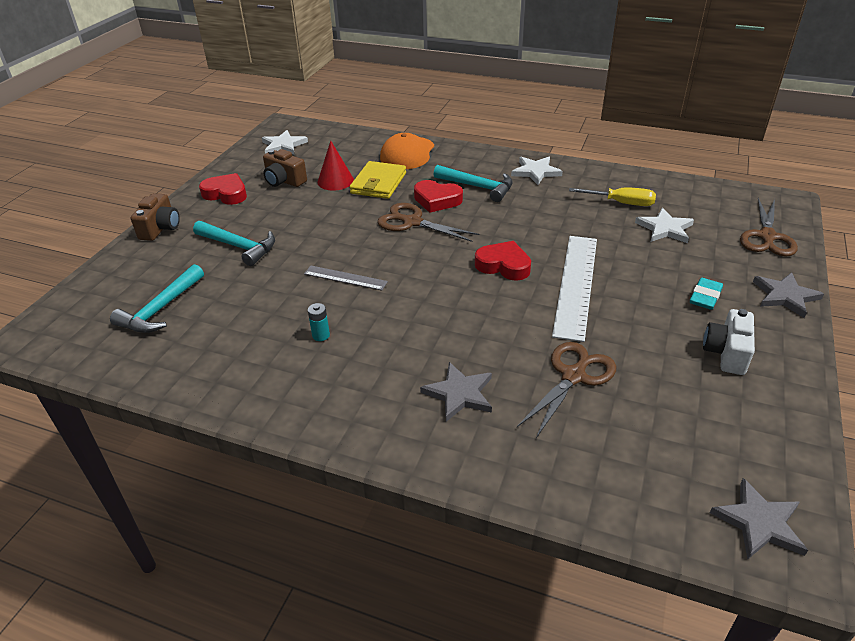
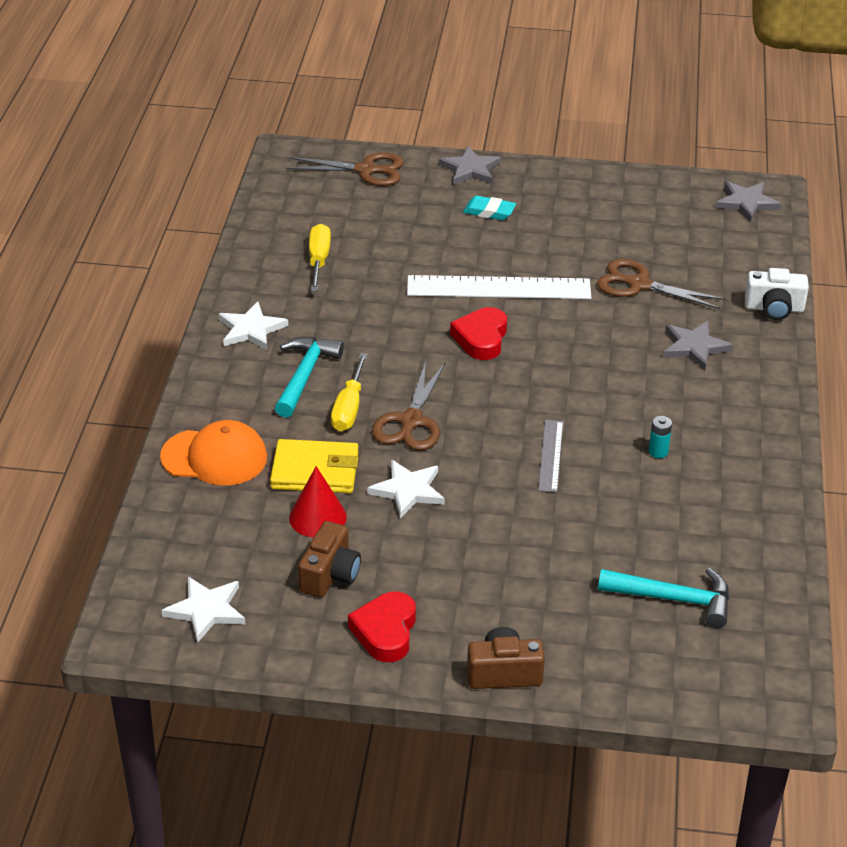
camera: 105 degrees left, 0 degrees up
(239, 247) = (520, 570): turquoise hammer -> none
(437, 200) = (349, 408): red heart -> yellow screwdriver
(665, 228) = (368, 231): white star -> white star (408, 490)
(726, 353) = (569, 205): white camera -> white camera (774, 308)

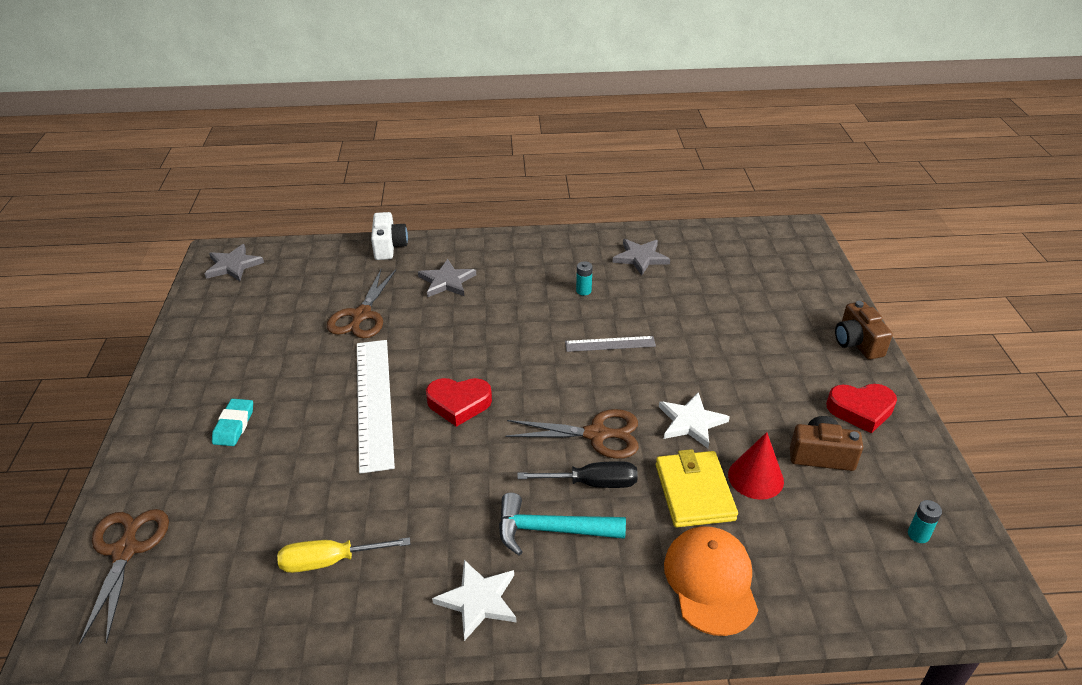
camera: 100 degrees left, 0 degrees up
(206, 610) = (918, 535): white star -> turquoise battery
(349, 408) = (592, 483): yellow screwdriver -> black screwdriver
(470, 169) = (142, 452): grey star -> grey star (640, 258)
(674, 599) = (735, 274): turquoise hammer -> none

